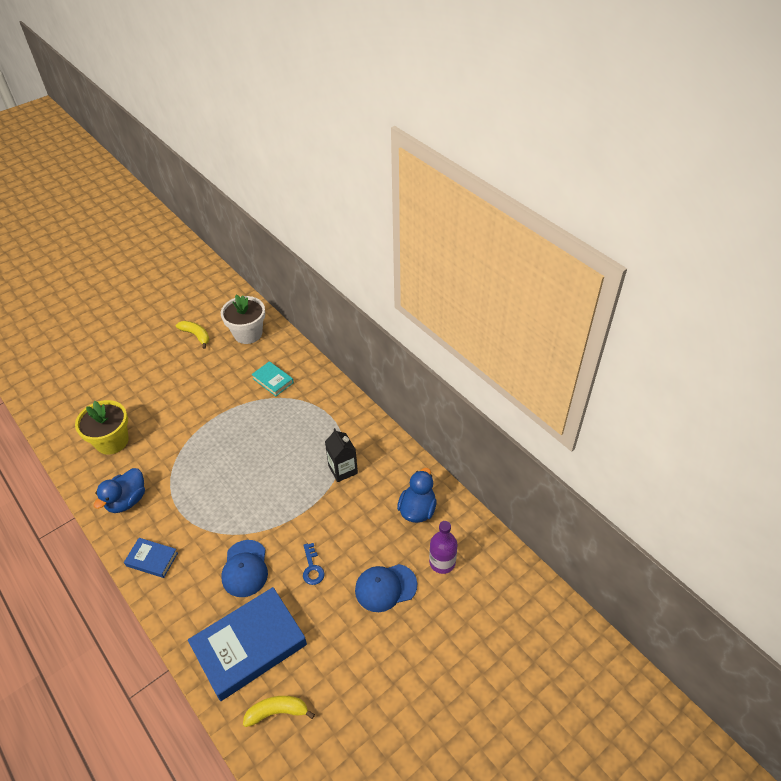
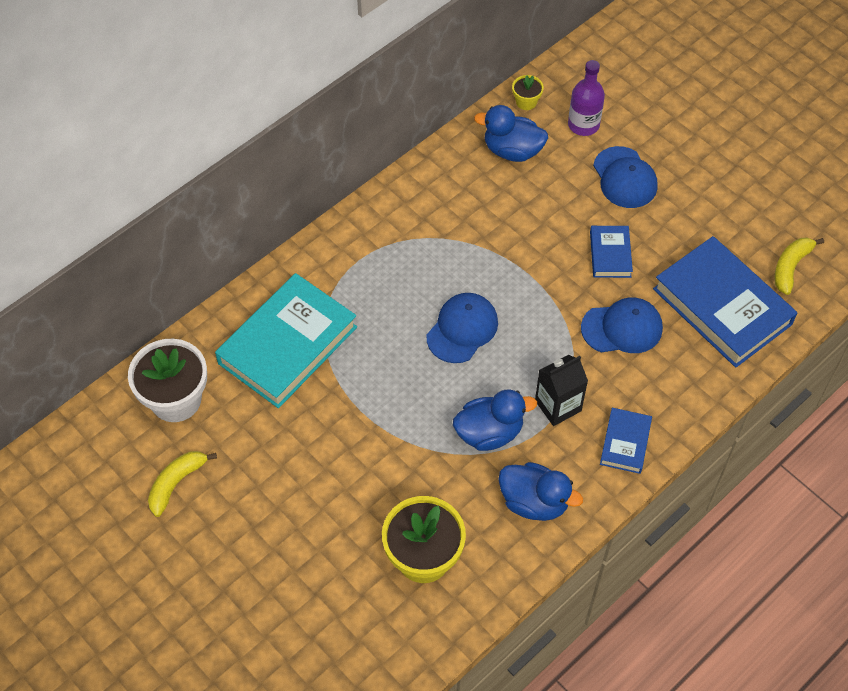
camera: 95 degrees left, 10 degrees up
(184, 479) = (489, 433): none -> blue duck
(265, 469) = (462, 329): none -> blue cap
(273, 380) = (288, 345): turquoise book -> turquoise book, size x2.07
(277, 712) = (790, 267): yellow banana -> yellow banana turned 45 degrees clockwise
(312, 568) = (610, 254): blue key -> blue book
(343, 469) = (456, 235): black carton -> black carton (558, 406)
(466, 523) = (526, 102): none -> yellow flower pot

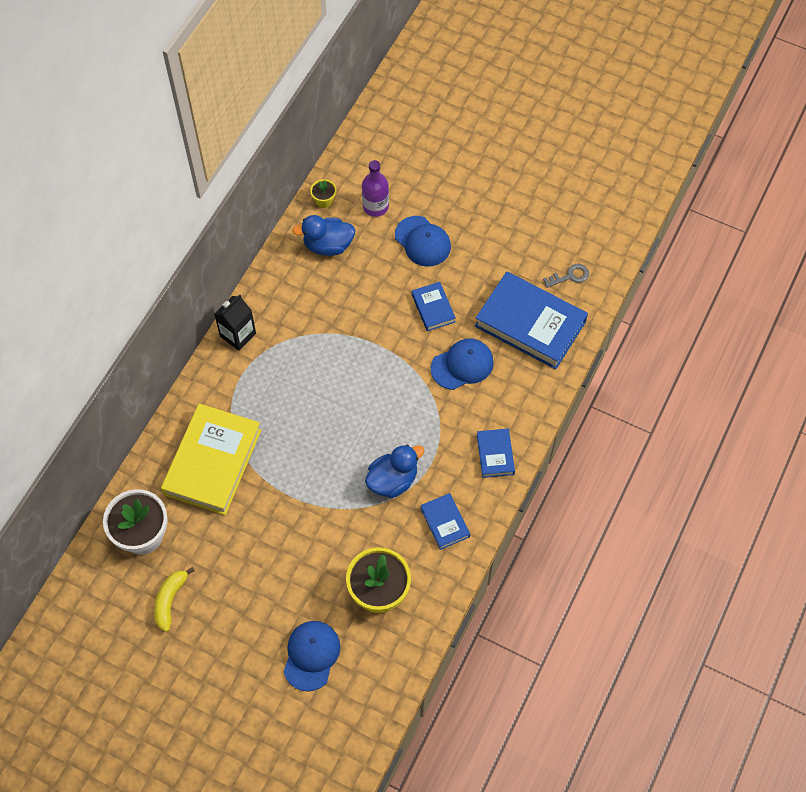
camera: 20 degrees left, 5 degrees up
(288, 345) = (213, 462): turquoise book -> yellow book
(462, 329) = (342, 405): blue cap -> blue cap (311, 655)
(534, 502) = (445, 522): blue duck -> blue book
(558, 406) = (436, 442): black carton -> black carton (238, 335)
(790, 267) = (570, 276): yellow banana -> grey key

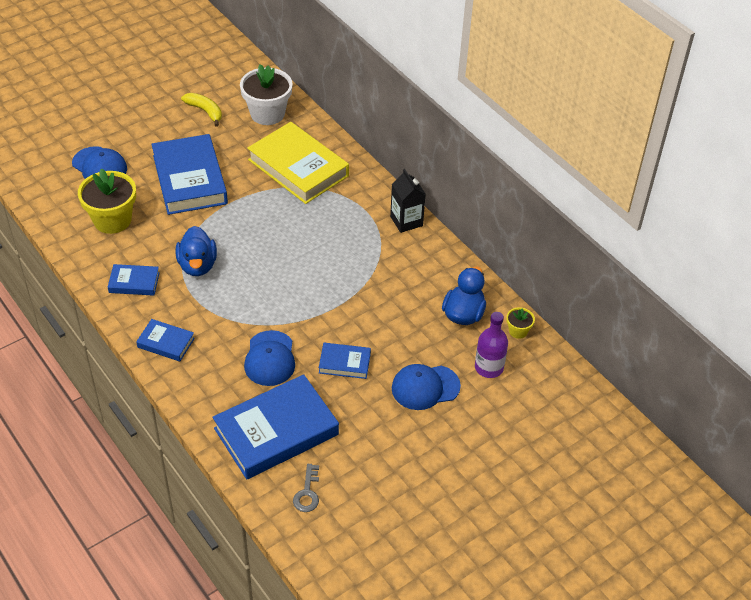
camera: 115 degrees right, 15 degrees down
(283, 554) = (189, 179): none -> blue book

